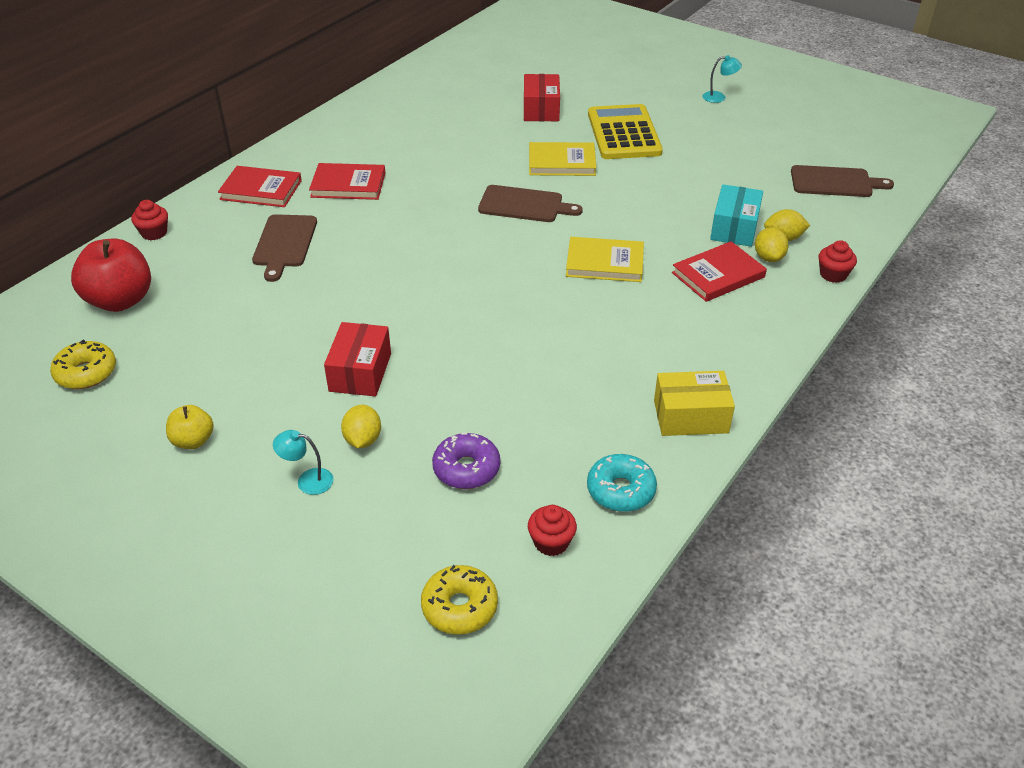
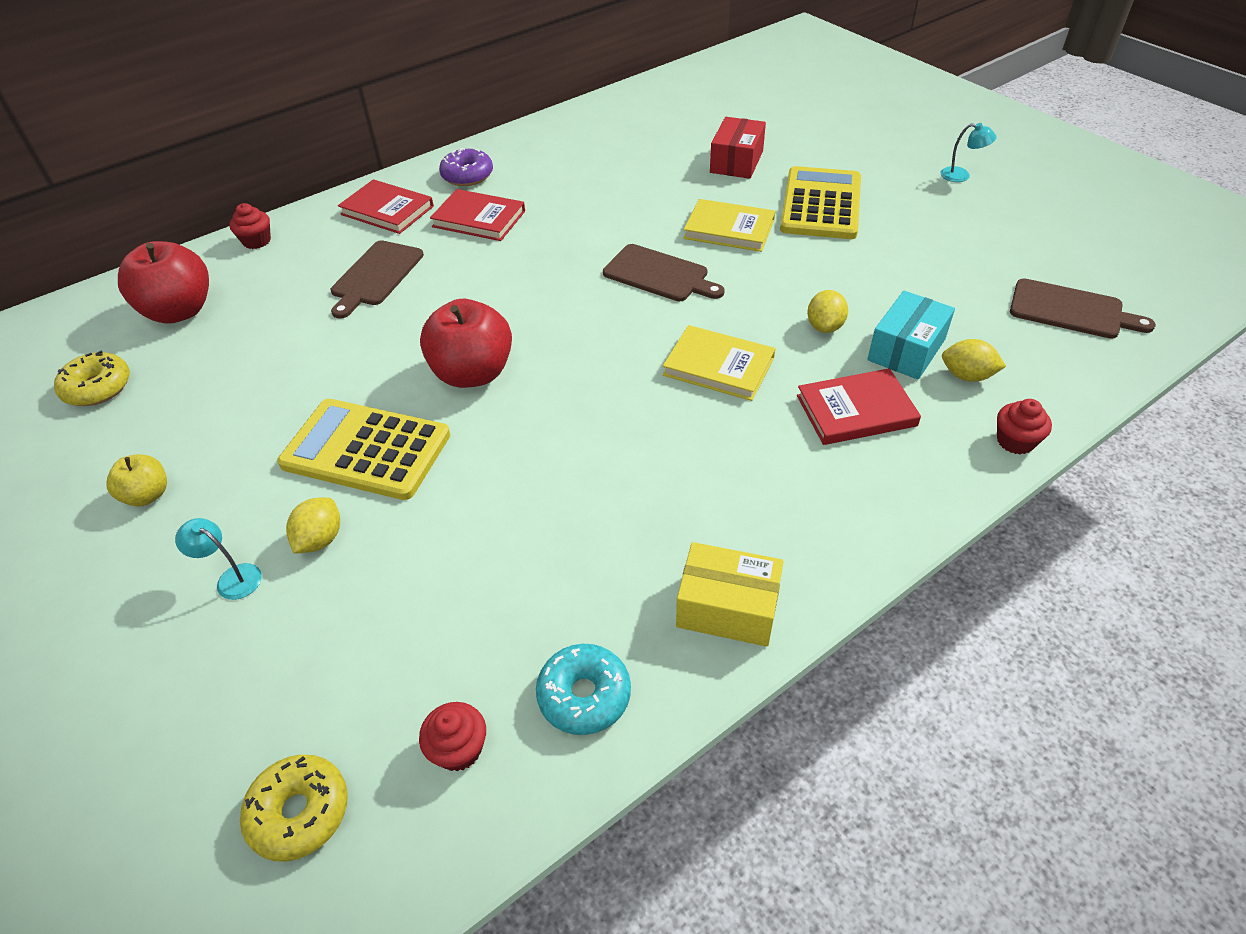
camera: 20 degrees right, 5 degrees up
(360, 372) = (366, 450): red box -> yellow calculator
(414, 302) = (473, 373): none -> red apple
(466, 469) = (413, 610): purple donut -> purple donut (467, 176)
(768, 257) = (934, 399): yellow lemon -> yellow lemon (824, 326)

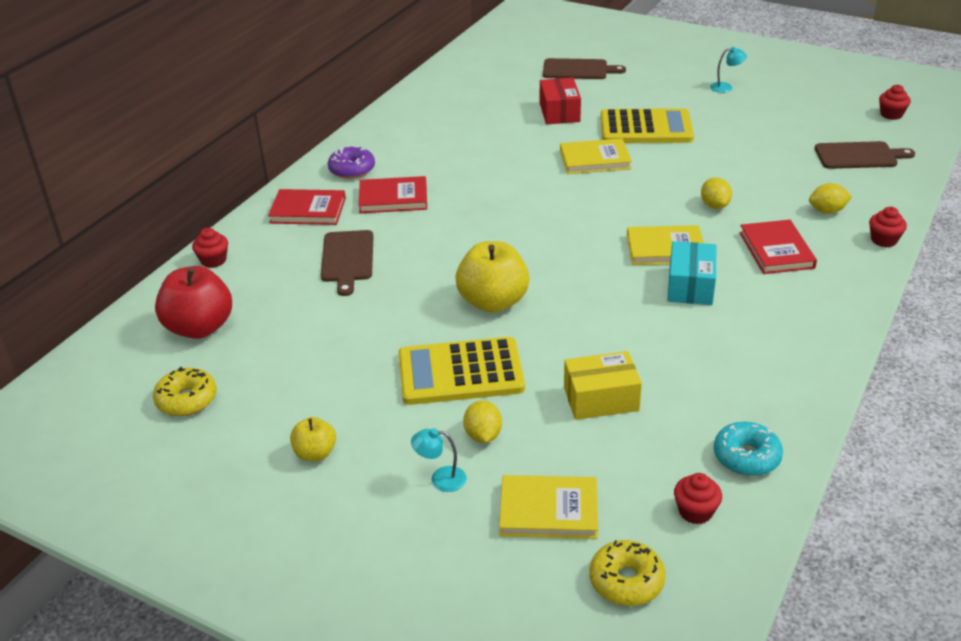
camera: 25 degrees left, 10 degrees down
(302, 670) = (548, 510): none -> yellow book
(473, 373) = (493, 302): red apple -> yellow apple
(659, 274) = (571, 202): brown cutting board -> brown cutting board (578, 70)
(727, 608) = (791, 382): yellow box -> yellow box (601, 399)
(820, 204) = (646, 128): yellow calculator -> yellow calculator turned 105 degrees clockwise
(856, 411) = (776, 250): red book -> red book turned 60 degrees counterclockwise
(906, 350) = (778, 206): turquoise box -> turquoise box (690, 286)
(1161, 264) = (891, 114): none -> red cupcake

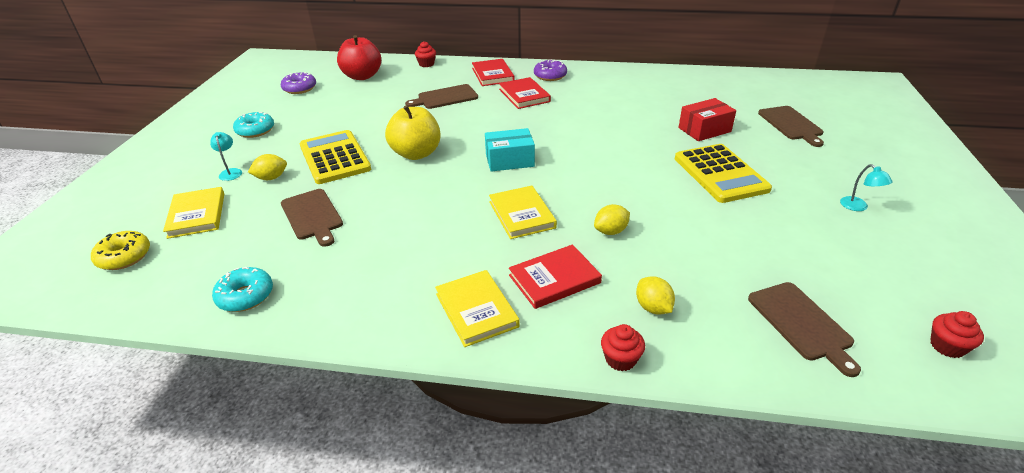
camera: 70 degrees right, 0 degrees up
(187, 400) = (300, 88): yellow donut -> purple donut
(315, 453) = (255, 130): yellow apple -> turquoise donut
(595, 160) = (640, 158): yellow book -> yellow book (476, 310)
(601, 399) = (312, 216): yellow box -> brown cutting board
(690, 286) = (471, 236): turquoise box -> turquoise box (509, 160)
(695, 511) = (186, 278): red cupcake -> none

